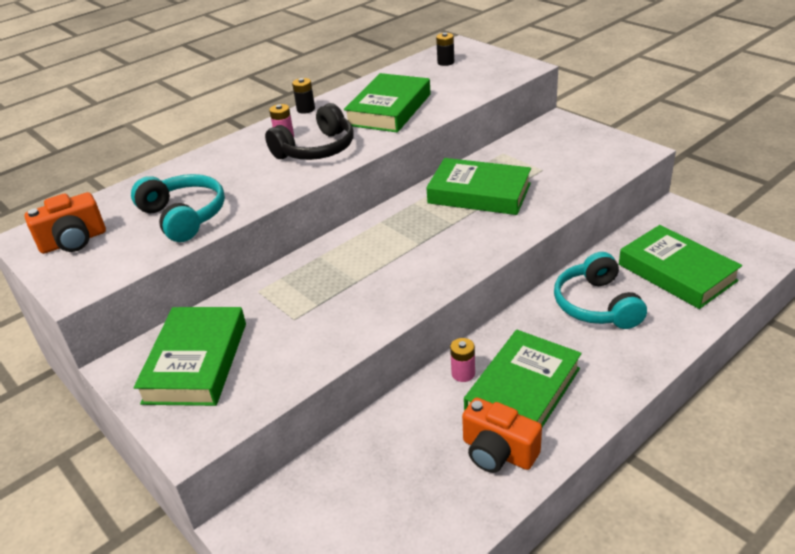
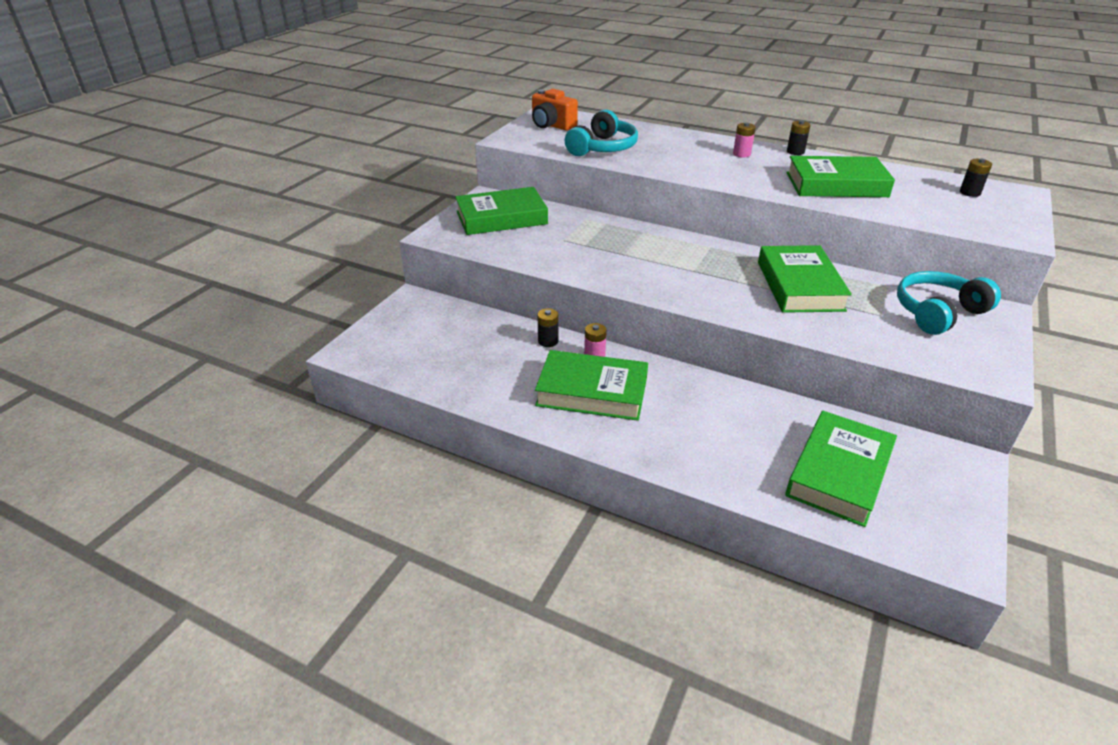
camera: 65 degrees right, 0 degrees up
(316, 149) = (735, 170): black headphones -> none
(417, 405) = (548, 341): none -> black battery
(498, 452) = (517, 390): orange camera -> none
(596, 305) = (737, 420): turquoise headphones -> turquoise headphones (938, 312)

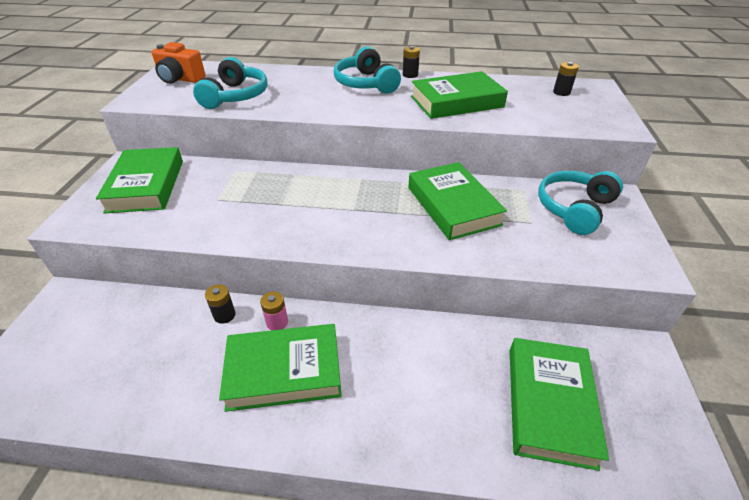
camera: 20 degrees left, 5 degrees up
(501, 218) = (146, 185): green book -> green book turned 60 degrees counterclockwise
(741, 154) = (366, 84): pink battery -> turquoise headphones

